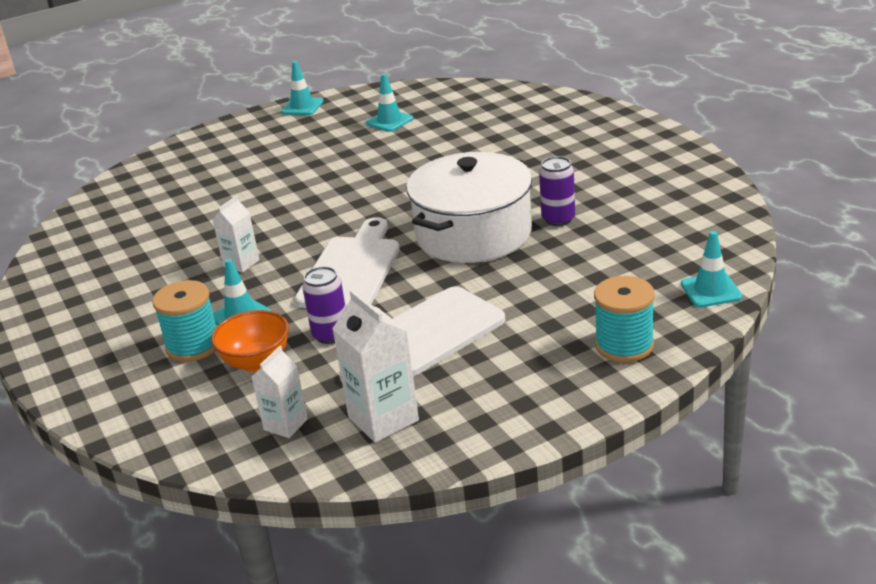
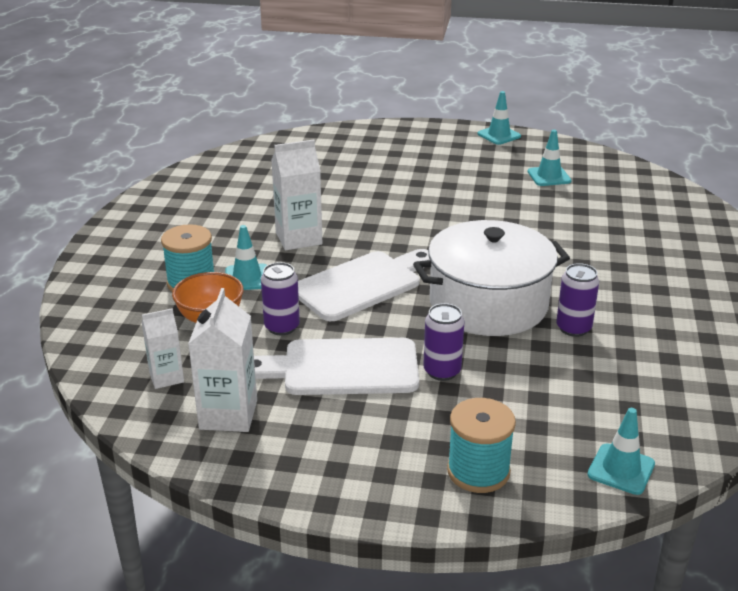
camera: 35 degrees right, 0 degrees up
(241, 263) = (298, 238): white carton -> white carton, size x1.62
(506, 297) = (442, 371): none -> purple can

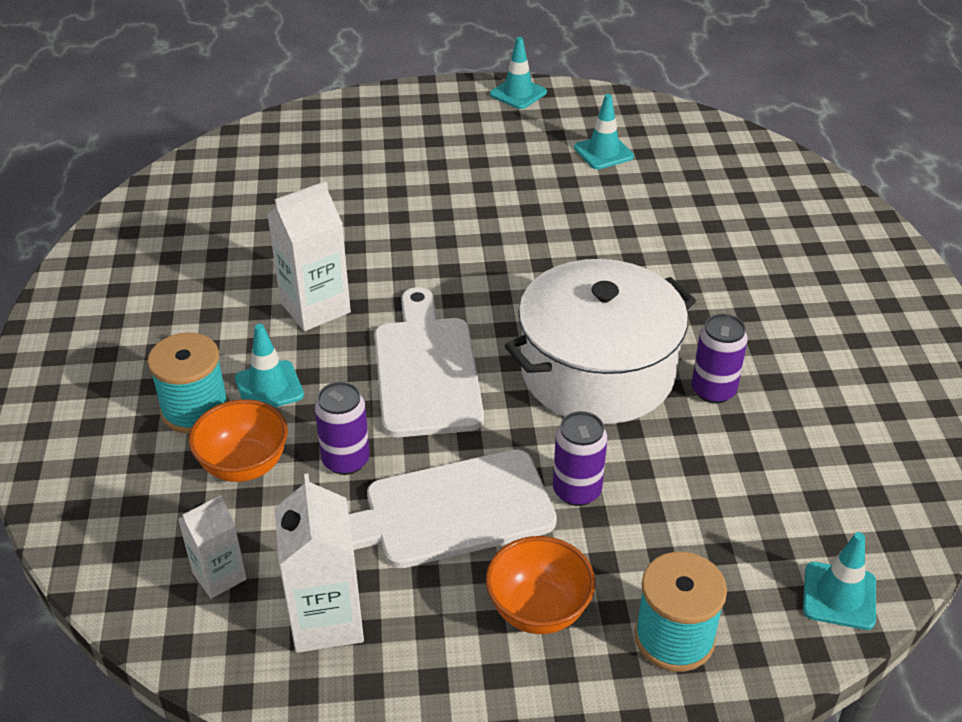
camera: 15 degrees left, 10 degrees up
(362, 284) = (426, 370): white cutting board -> white cutting board turned 45 degrees counterclockwise
(382, 436) = (538, 610): none -> orange bowl

